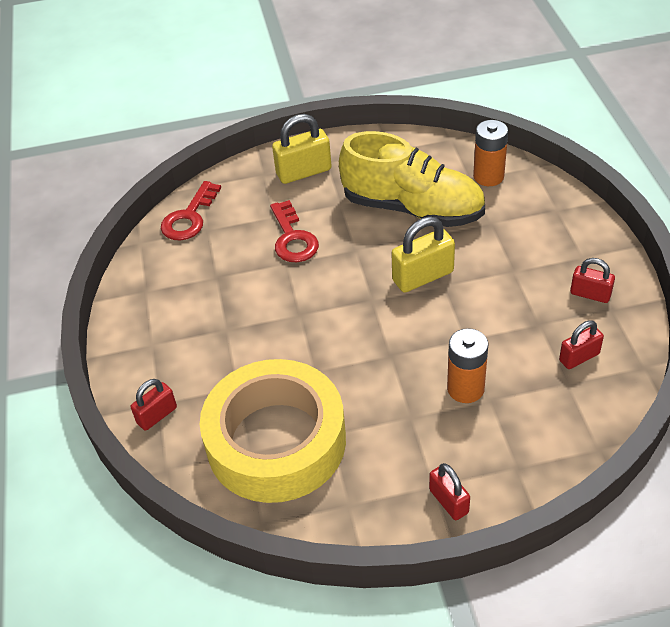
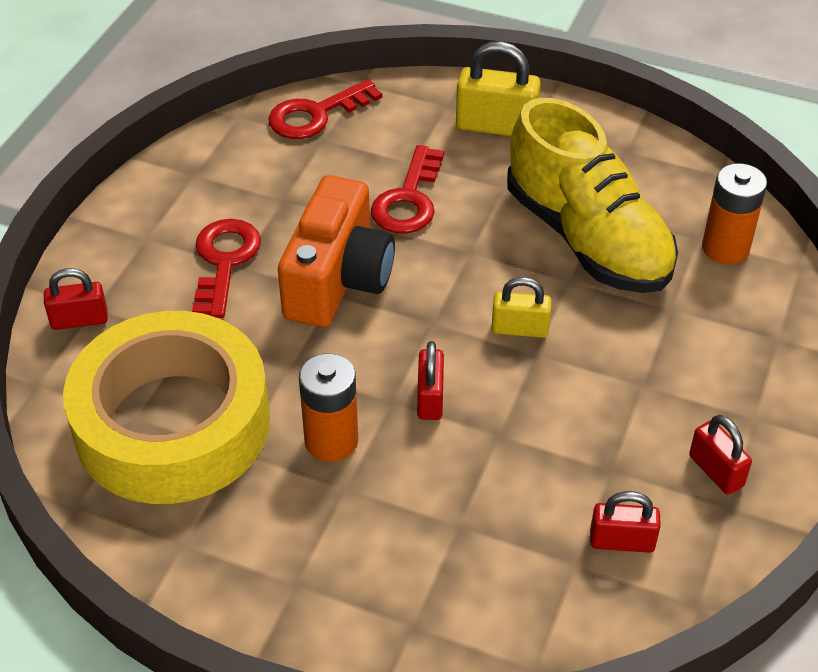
camera: 30 degrees right, 0 degrees up
(216, 331) = (224, 261): none -> red key
(295, 305) = (338, 280): none -> orange camera
(423, 276) = (520, 329): yellow padlock -> yellow padlock, size x0.62
(448, 501) = (294, 613): red padlock -> red padlock (430, 398)
(465, 388) = (441, 494): orange battery -> orange battery (331, 441)

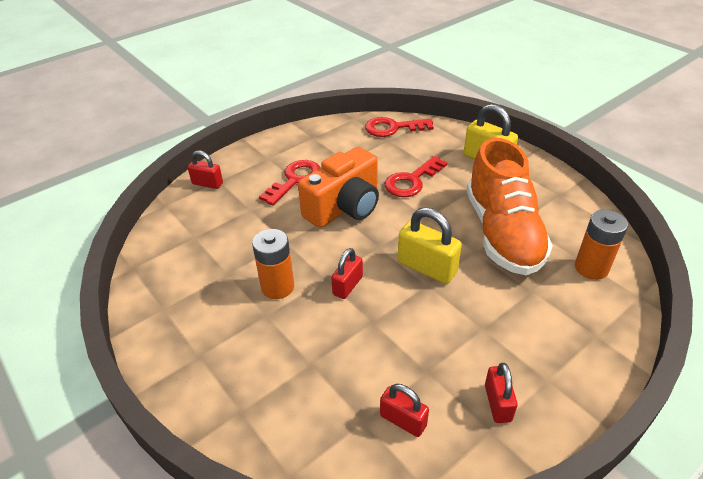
camera: 30 degrees right, 5 degrees down
(172, 424) = (208, 247): yellow tape -> none
(520, 329) = (427, 267): yellow padlock -> yellow padlock, size x1.61
(587, 238) = (502, 233): yellow shoe -> orange shoe

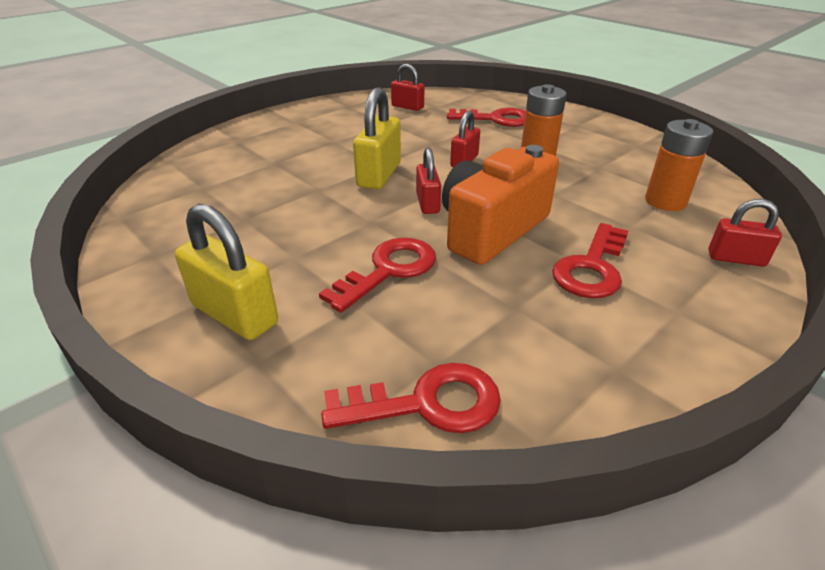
camera: 175 degrees right, 5 degrees down
(289, 375) = (496, 119): none -> red key
(427, 267) = (379, 175): yellow padlock -> yellow padlock turned 75 degrees clockwise
(497, 403) = (338, 113): red padlock -> red padlock (427, 203)
(502, 233) = (275, 206): orange shoe -> none
(591, 268) = (194, 178): orange battery -> orange battery (665, 201)

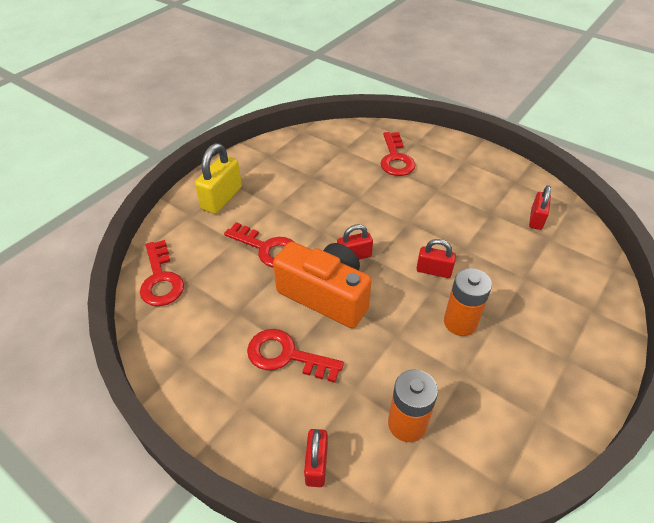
camera: 80 degrees right, 10 degrees up
(379, 175) = (389, 223): yellow padlock -> none
(496, 119) = (543, 287): red key -> red key (395, 159)

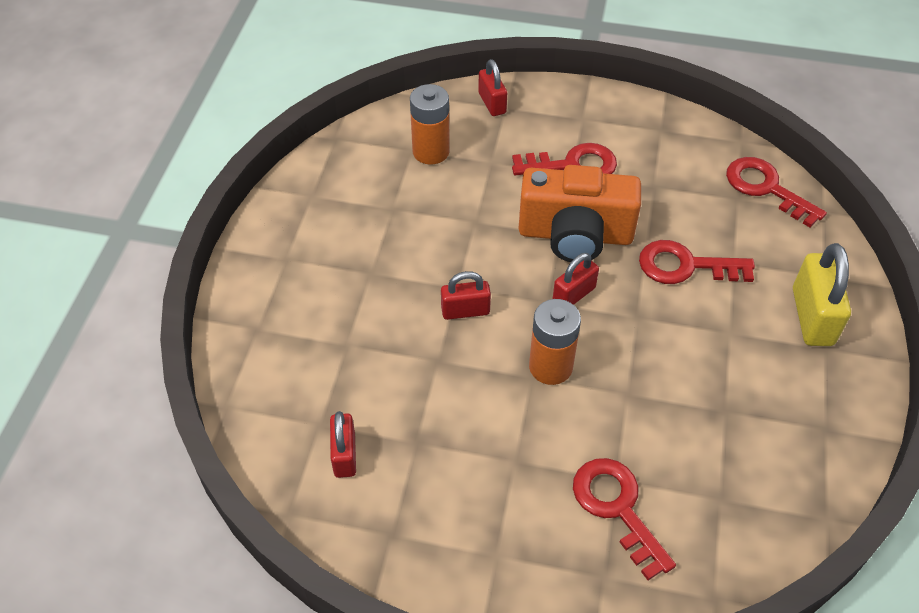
camera: 155 degrees right, 5 degrees up
(460, 322) = (411, 257): orange battery -> orange battery (550, 367)

